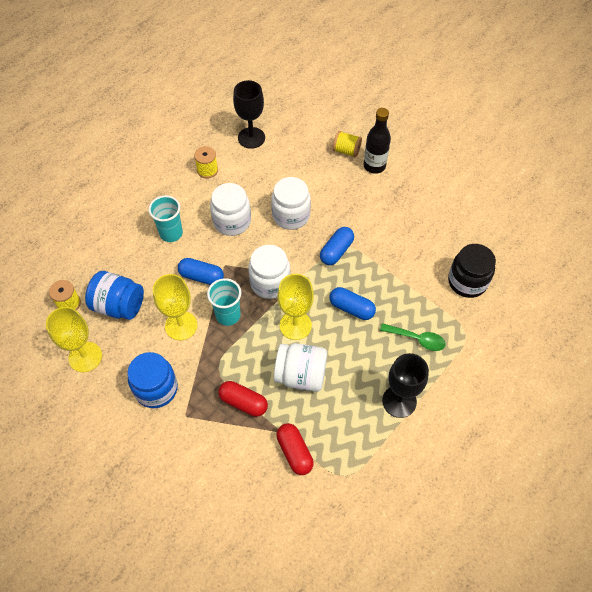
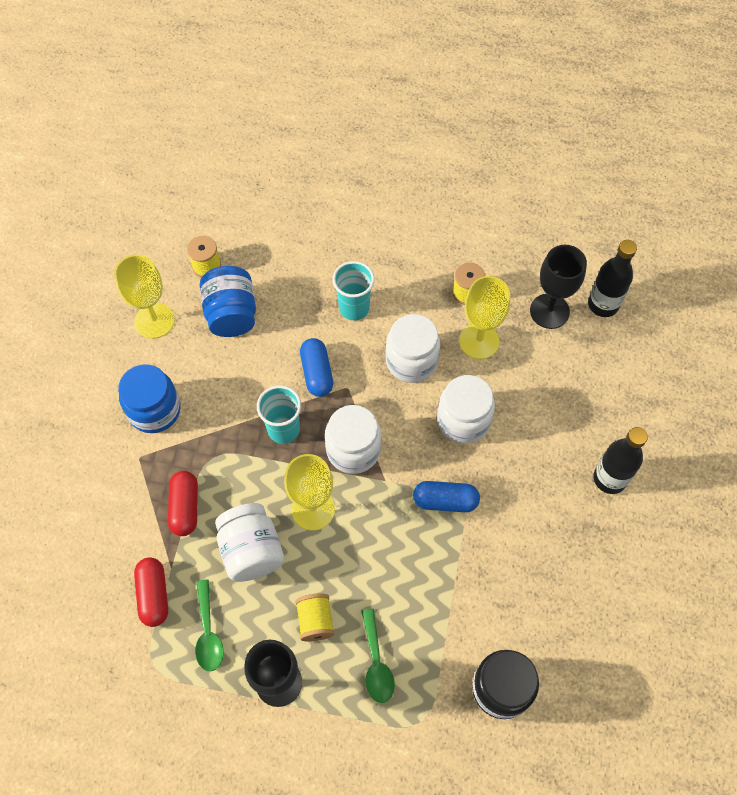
camera: 60 degrees right, 5 degrees up
(181, 326) = (242, 389): yellow goblet -> yellow goblet (479, 341)
(266, 112) = (603, 304): none -> black bottle
(294, 452) = (154, 595): red capsule -> red capsule turned 45 degrees counterclockwise
(342, 429) = (208, 633): none -> green spoon
(346, 151) = (610, 431): yellow spool -> yellow spool (315, 621)
(351, 308) = (374, 561): blue capsule -> none

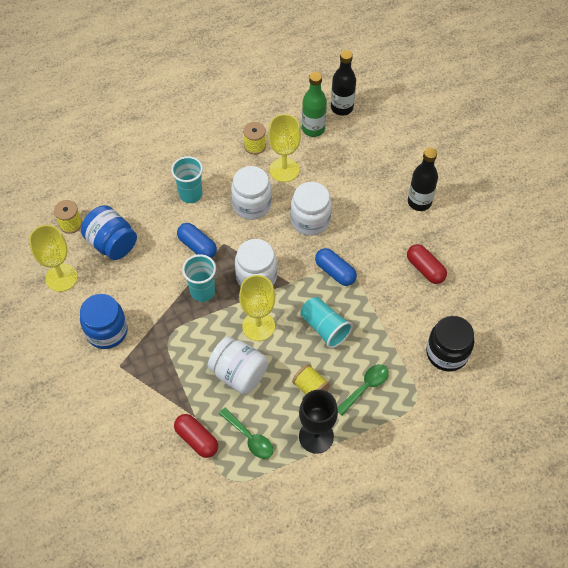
camera: 35 degrees left, 5 degrees down
(185, 507) = (175, 376): red capsule -> red capsule (425, 269)
(376, 663) = (365, 387): green spoon -> green spoon turned 90 degrees counterclockwise
(383, 560) = (324, 328): none -> turquoise cup
(445, 501) = (335, 272): blue capsule -> blue capsule turned 75 degrees clockwise
(549, 311) = (313, 129): black goblet -> green bottle

